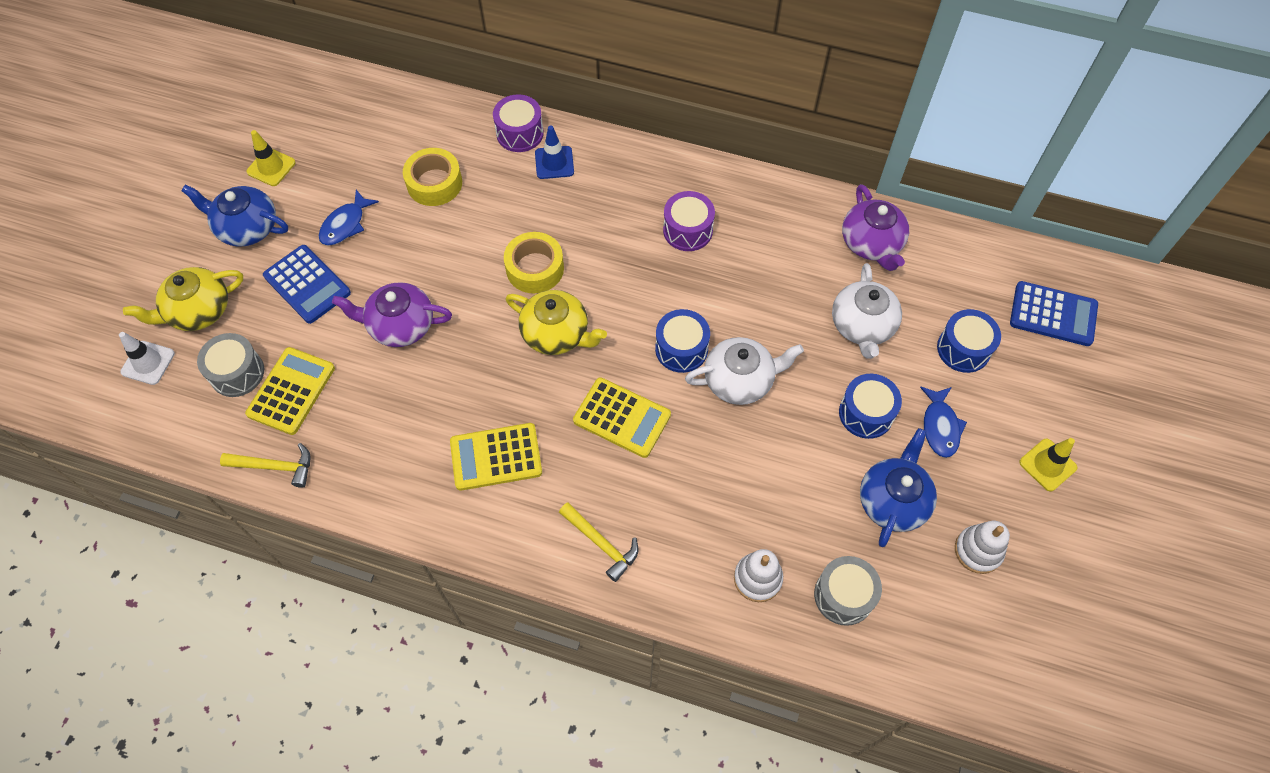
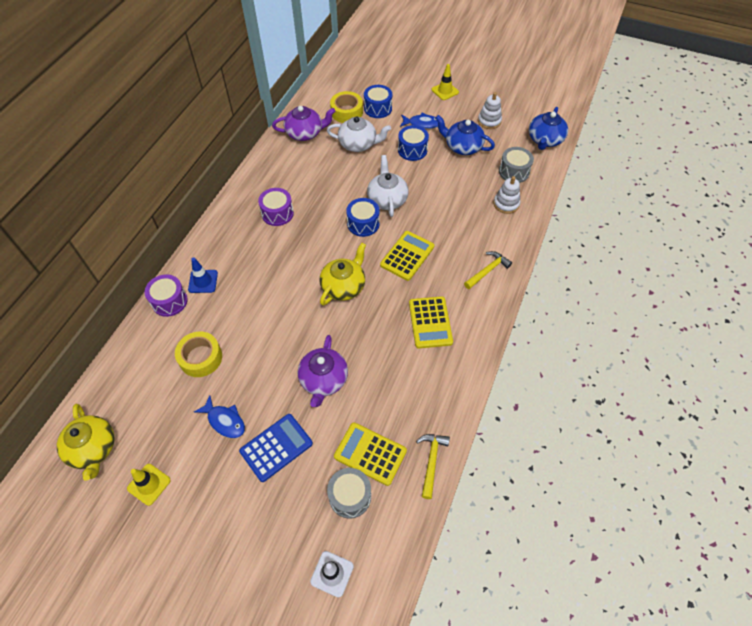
camera: 85 degrees left, 5 degrees down
(198, 311) = (286, 535): yellow teapot -> yellow teapot (93, 448)
(247, 227) = (209, 500): blue teapot -> blue teapot (545, 140)
(535, 268) = (290, 296): yellow tape -> yellow tape (347, 112)
(1053, 314) = (361, 74): blue calculator -> none

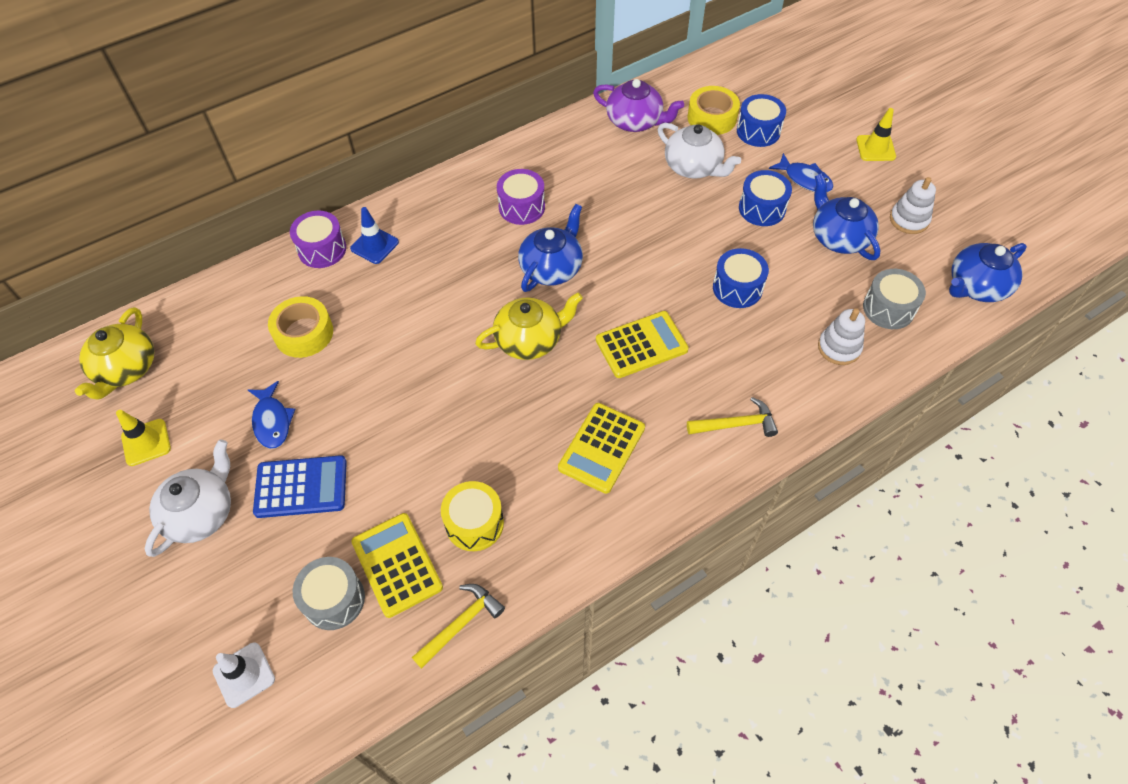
camera: 35 degrees right, 0 degrees up
(323, 239) = (552, 268): none -> blue teapot
(323, 380) = (415, 441): purple teapot -> none
(363, 224) = (617, 273): blue drum -> blue drum (737, 288)
(387, 199) = (674, 257): white teapot -> white teapot (201, 513)
(395, 404) = (474, 523): none -> yellow drum

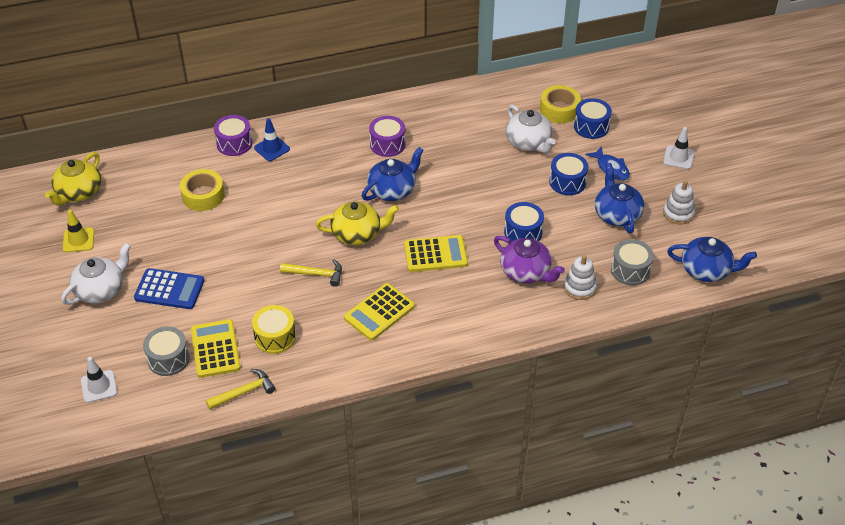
camera: 15 degrees right, 10 degrees down
(272, 421) = (164, 245): blue fish -> none
(635, 121) = (498, 101): purple teapot -> purple teapot (526, 272)
(736, 424) = (480, 319): yellow hammer -> yellow hammer (316, 274)
(875, 148) = (678, 157): yellow traffic cone -> white traffic cone
(976, 286) = (706, 270): blue teapot -> blue teapot turned 150 degrees counterclockwise

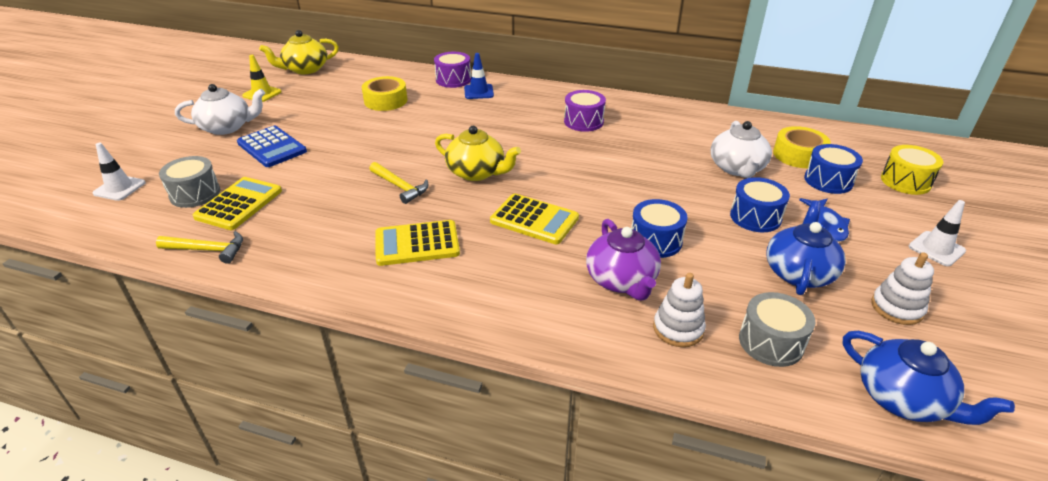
camera: 35 degrees right, 10 degrees down
(275, 337) = (297, 219): yellow drum -> yellow drum (905, 181)
(392, 190) = (550, 154): blue teapot -> none

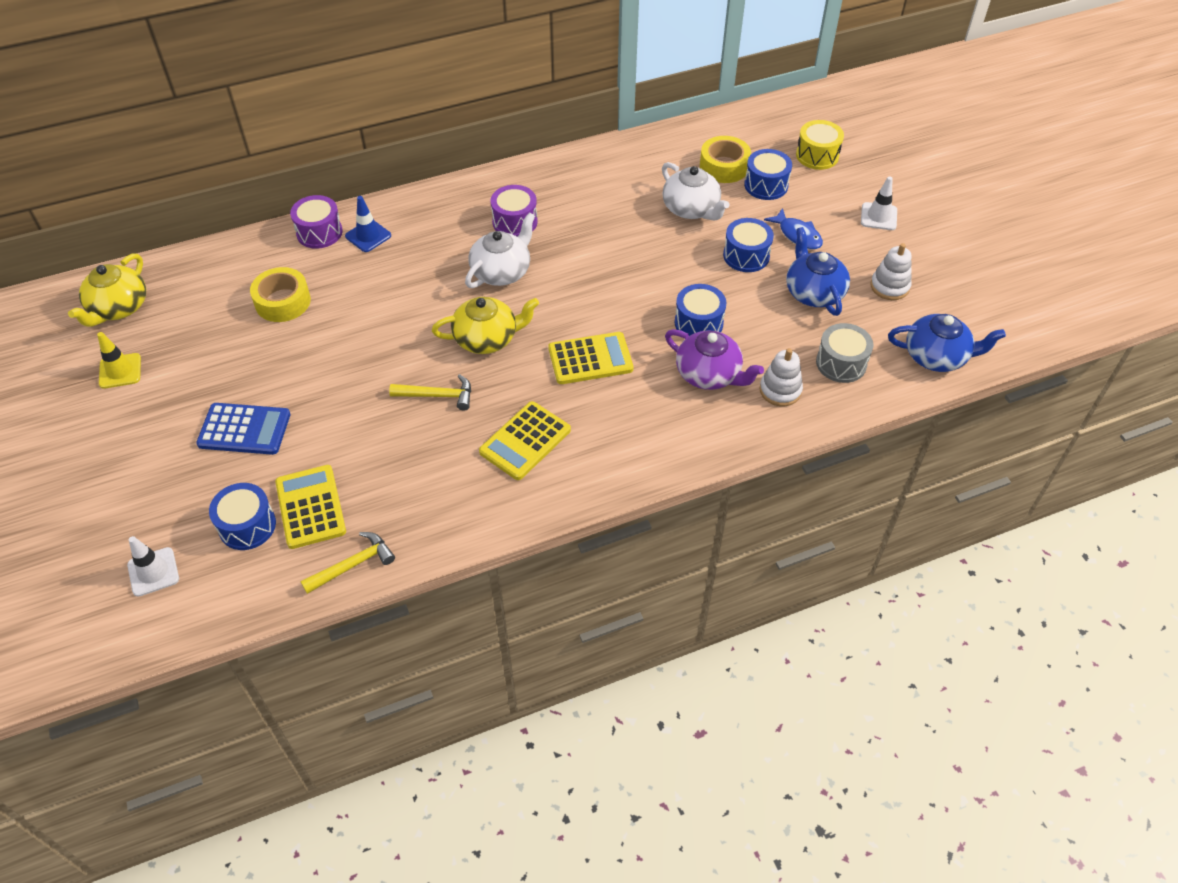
camera: 40 degrees left, 15 degrees up
(195, 194) = (247, 526): grey drum -> blue drum
(227, 127) = (152, 436): white teapot -> white teapot (501, 271)

